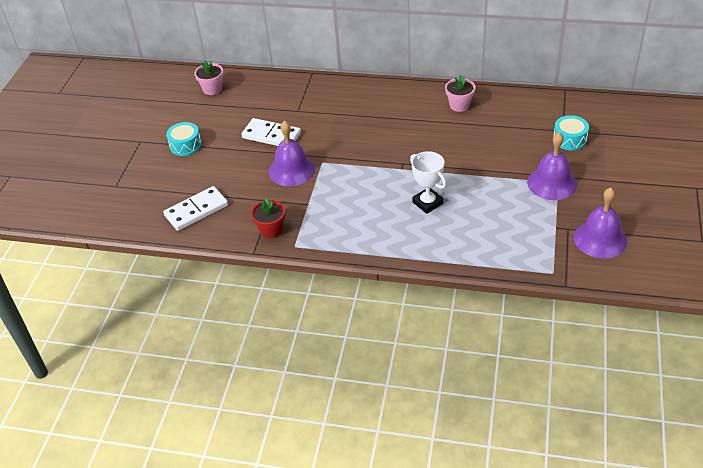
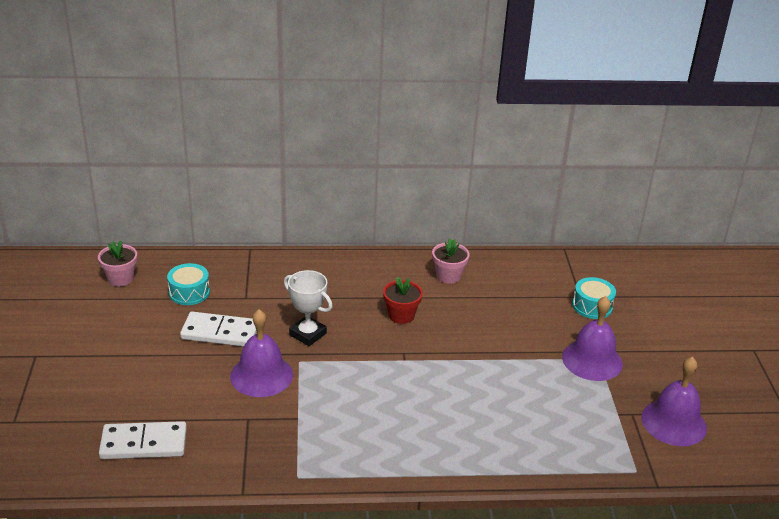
camera: 20 degrees left, 10 degrees down
(185, 145) = (103, 355): turquoise drum -> turquoise drum (189, 292)
(196, 210) = (144, 444): white domino -> white domino turned 45 degrees clockwise
(271, 230) = (258, 459): red flower pot -> red flower pot (401, 315)
(427, 203) = (452, 400): white trophy -> white trophy (308, 334)

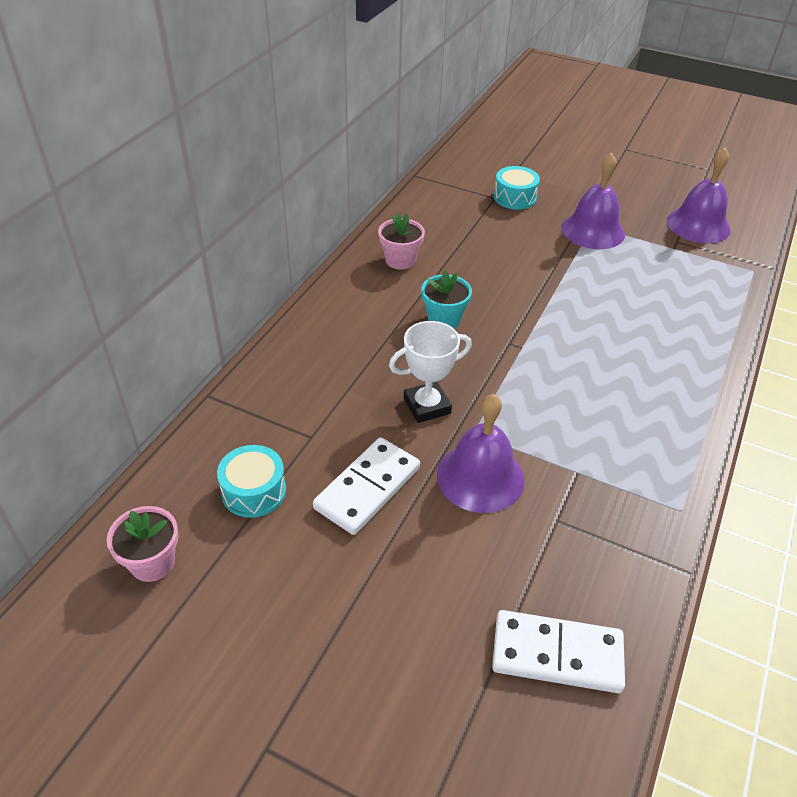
camera: 60 degrees left, 10 degrees up
(144, 444) = (557, 654): white domino -> white domino turned 75 degrees clockwise
(401, 315) = (444, 319): red flower pot -> turquoise flower pot

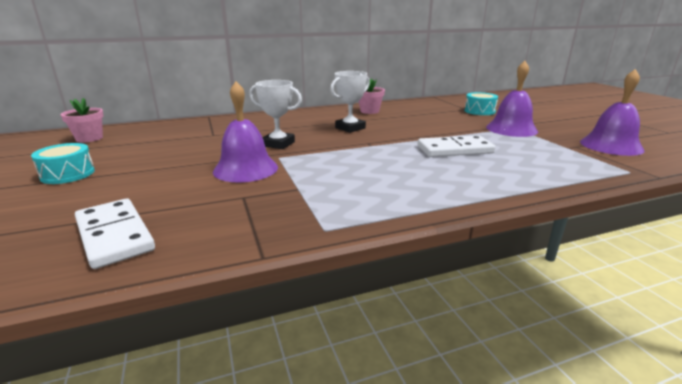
camera: 45 degrees right, 20 degrees down
(254, 491) = (159, 138): turquoise drum -> turquoise drum (68, 174)
(367, 488) = (194, 152): white domino -> white domino (454, 150)
(444, 319) = (350, 128): turquoise flower pot -> white trophy

